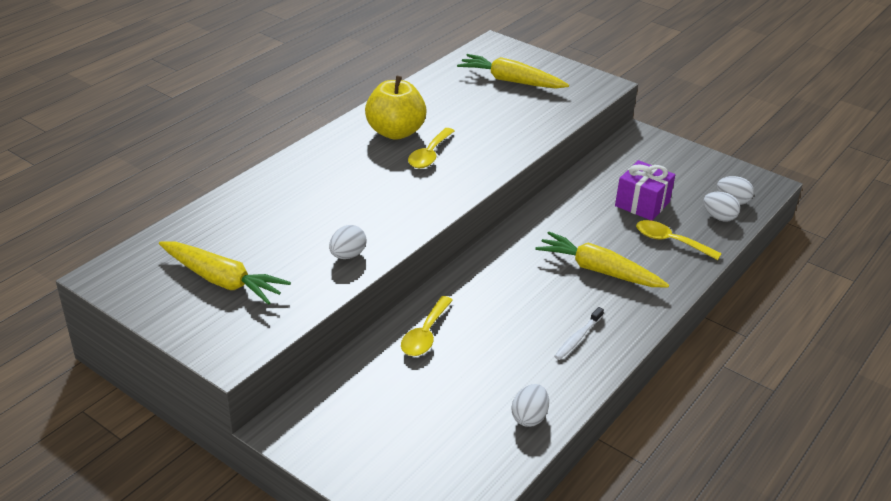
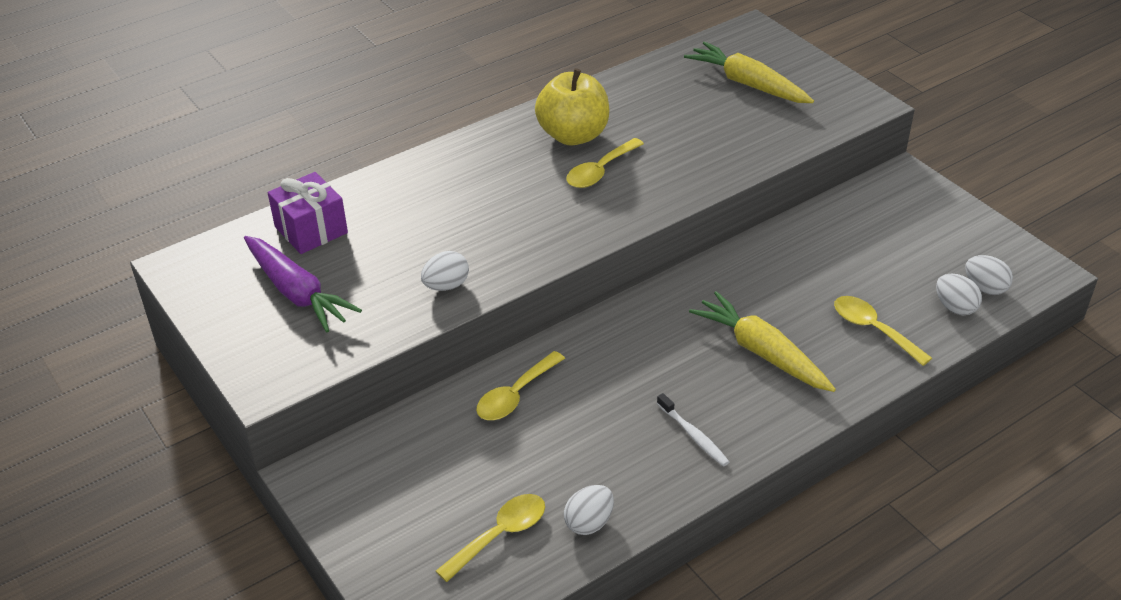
camera: 20 degrees right, 5 degrees up
(222, 281) = (297, 293): yellow carrot -> purple carrot
(463, 441) = (500, 535): none -> yellow spoon
(577, 338) = (693, 435): white toothbrush -> white toothbrush turned 90 degrees counterclockwise
(642, 204) = (861, 272): purple gift -> purple gift (311, 230)

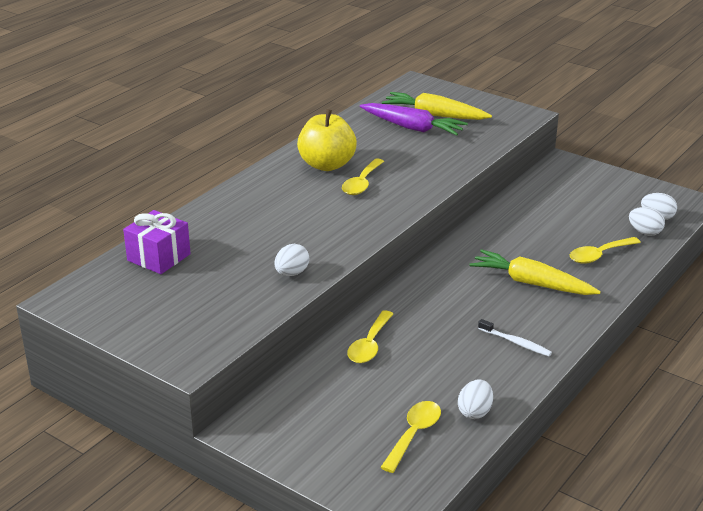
camera: 20 degrees left, 10 degrees down
(297, 293) = (175, 299): purple carrot -> purple carrot (413, 128)
(873, 329) = (599, 255): yellow spoon -> yellow spoon turned 60 degrees counterclockwise

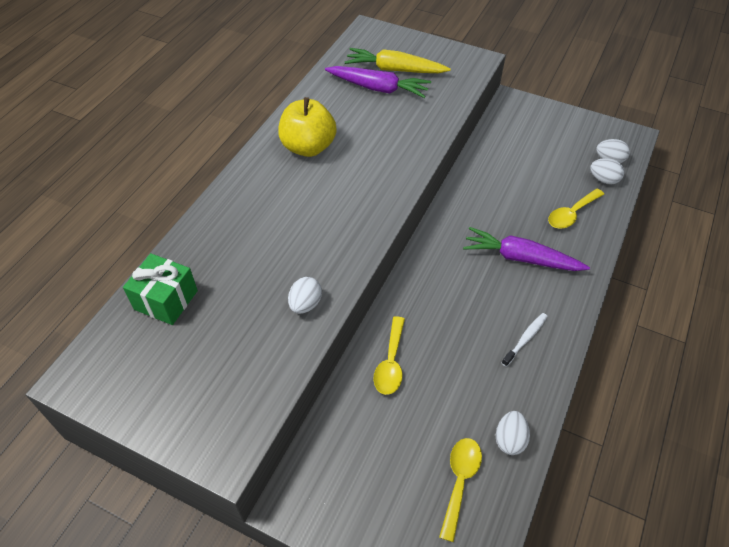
camera: 10 degrees left, 20 degrees up
(159, 257) = (166, 300): purple gift -> green gift
(362, 183) = (347, 168): yellow spoon -> none
(516, 342) = (525, 339): white toothbrush -> white toothbrush turned 75 degrees counterclockwise
(531, 283) = (520, 258): yellow carrot -> purple carrot

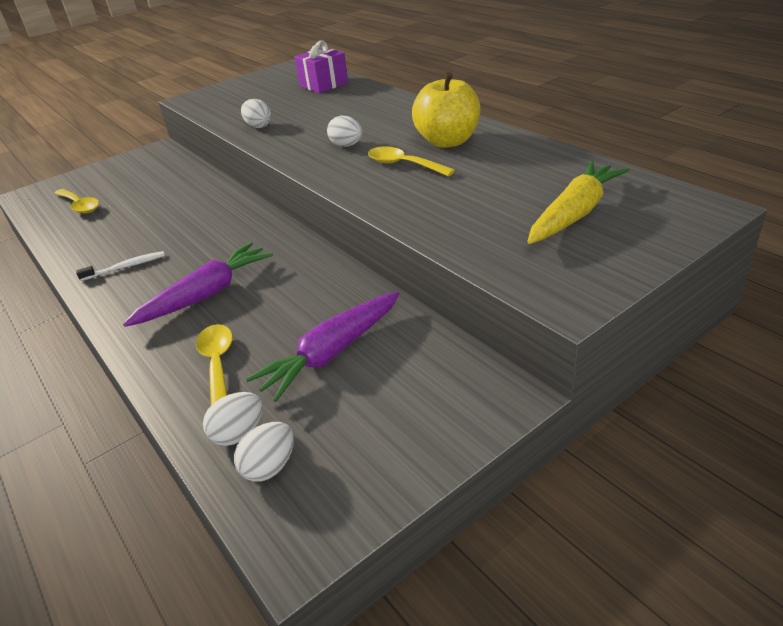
camera: 120 degrees right, 15 degrees down
(166, 300) = (324, 84): green gift -> purple gift
(378, 88) = (533, 194): purple carrot -> purple carrot (331, 353)
(390, 363) = (197, 195): yellow spoon -> yellow spoon (403, 165)
(510, 440) = (69, 233): white egg -> white egg (347, 145)
(525, 339) = (125, 267): white toothbrush -> white toothbrush turned 90 degrees counterclockwise

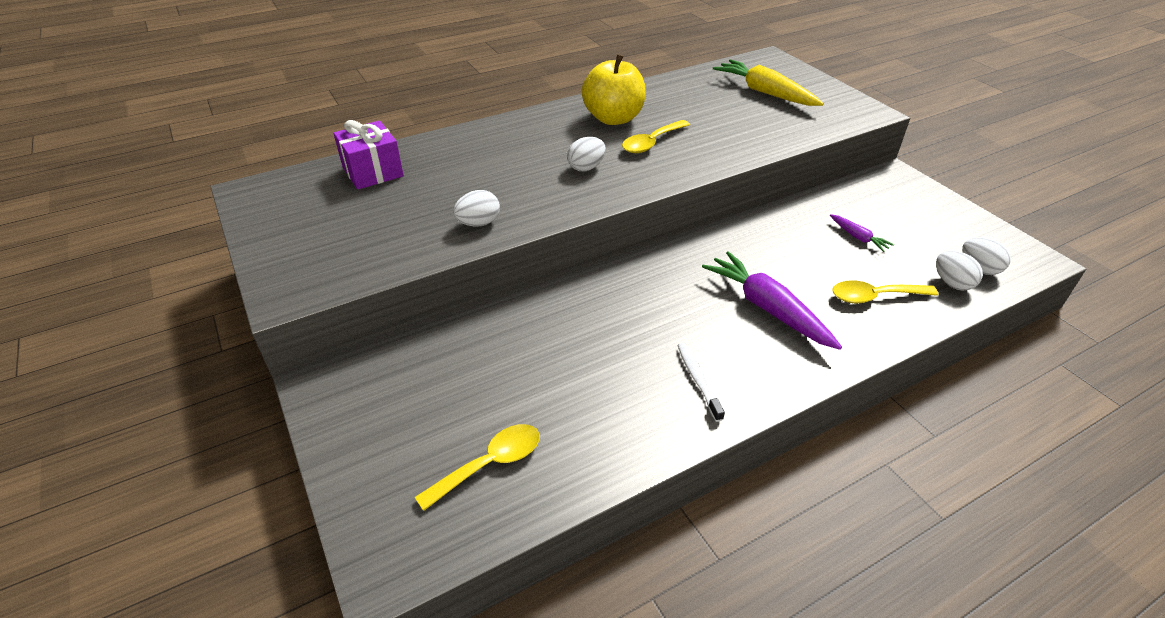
camera: 85 degrees left, 5 degrees up
(331, 353) = (858, 237): purple carrot -> purple carrot, size x0.49

